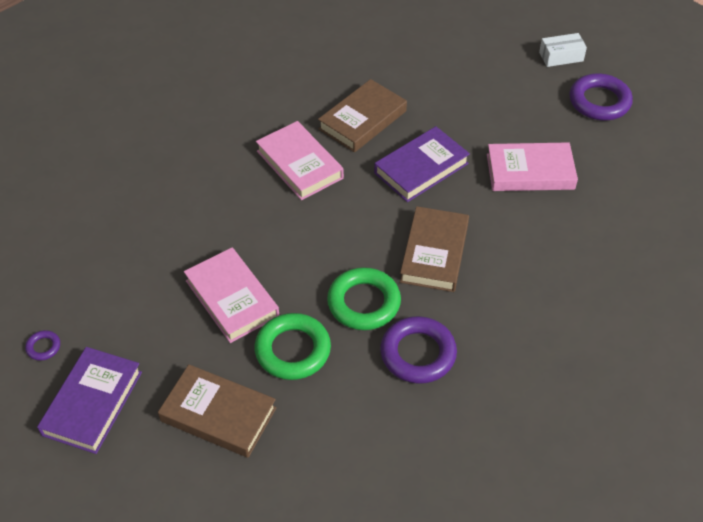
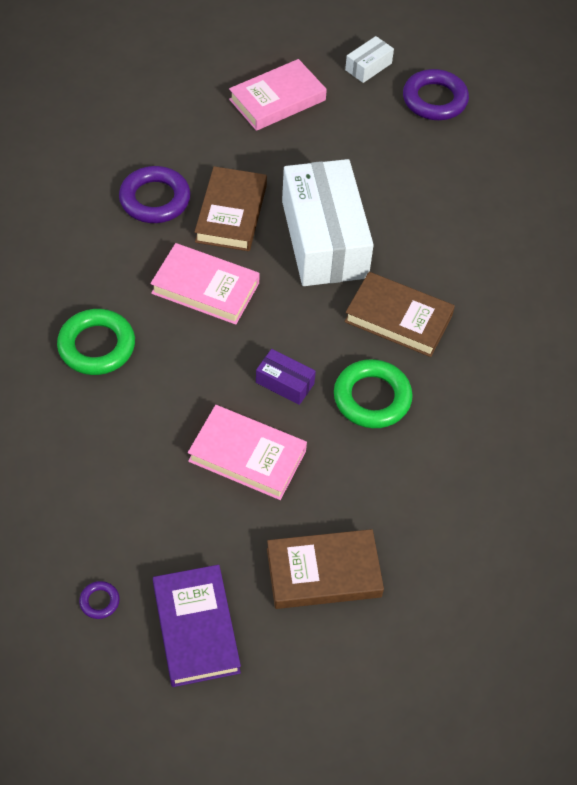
camera: 35 degrees left, 5 degrees up
(293, 350) = (343, 476): green ring -> green ring (97, 346)
(304, 259) = (285, 383): none -> purple box
(418, 354) = (454, 421): purple ring -> purple ring (155, 199)
(421, 168) = (324, 239): purple book -> white box
(434, 253) = (398, 318): brown book -> brown book turned 45 degrees counterclockwise
(530, 172) = (424, 198): pink book -> pink book (277, 100)

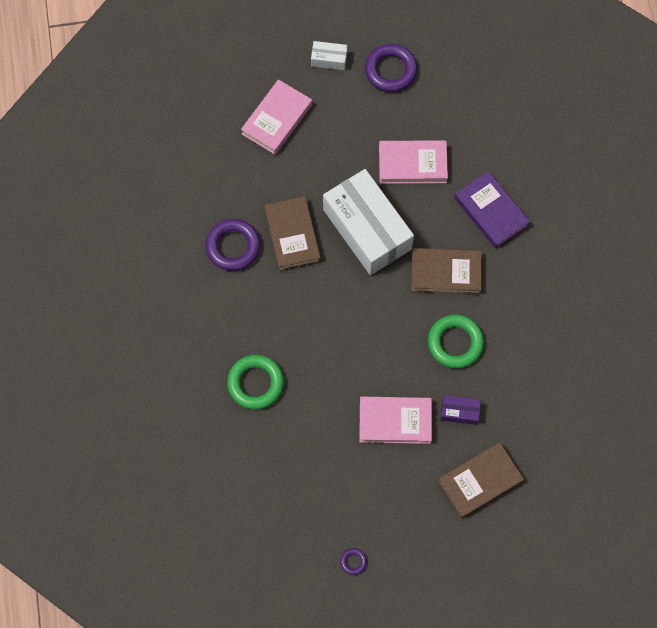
camera: 20 degrees left, 15 degrees up
(196, 628) = (420, 552): purple book -> purple book (491, 212)
(205, 288) = (305, 305): pink book -> pink book (412, 164)
(285, 383) = (393, 356): purple box -> purple box (459, 412)
(368, 67) = (329, 59): white box -> white box turned 75 degrees clockwise

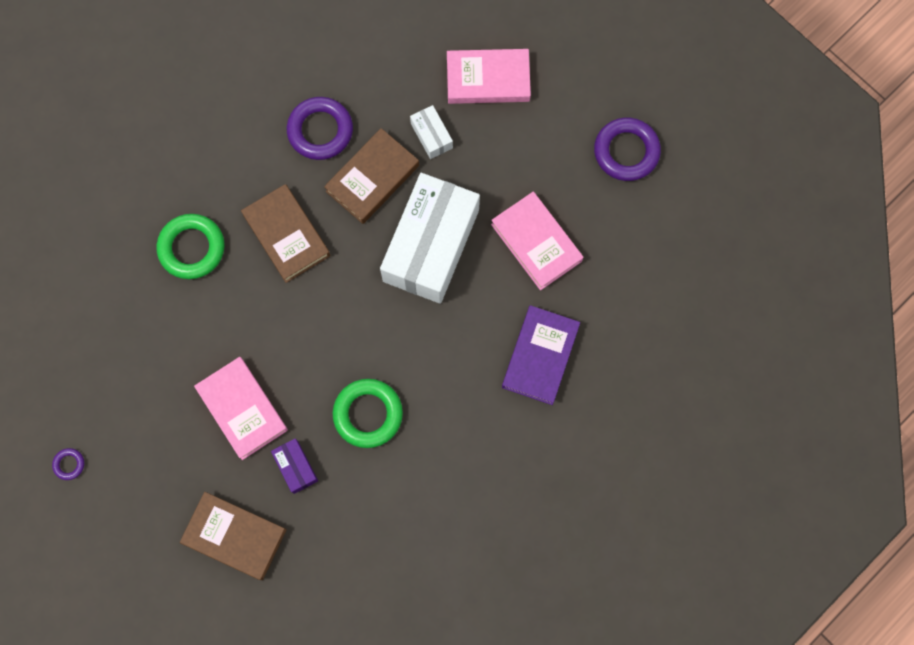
camera: 55 degrees right, 5 degrees up
(329, 59) = (593, 84): white box -> white box (431, 136)
(445, 273) = (438, 355): brown book -> brown book (286, 235)

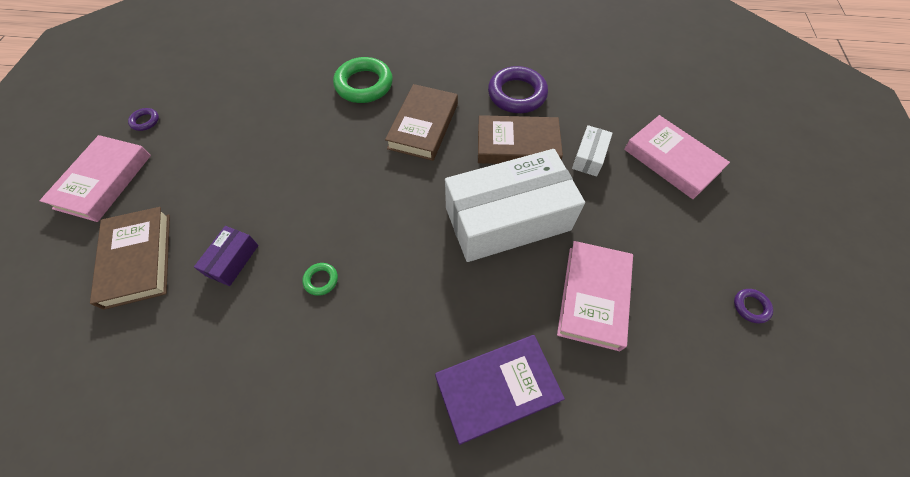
camera: 50 degrees right, 15 degrees down
(242, 409) = (260, 190): pink book -> pink book (104, 181)
(368, 414) = (321, 280): green ring -> green ring, size x0.45
(626, 151) = (750, 307): purple ring -> purple ring, size x0.45

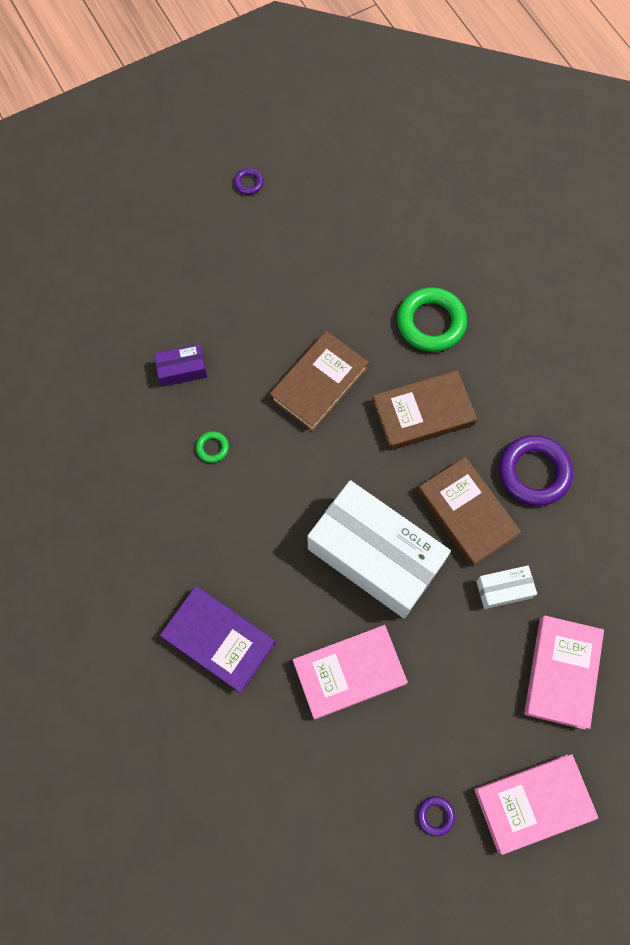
camera: 55 degrees right, 10 degrees up
(104, 181) = (175, 212): pink book -> pink book (533, 803)
(138, 259) = (135, 303): brown book -> brown book (319, 384)

